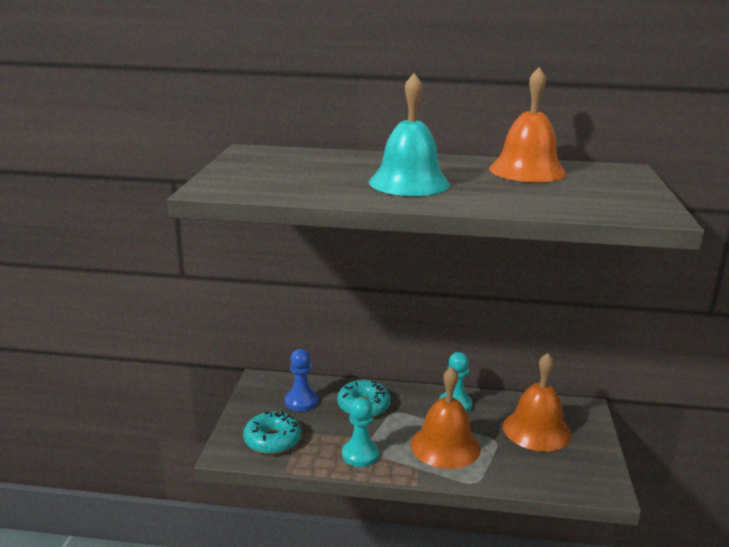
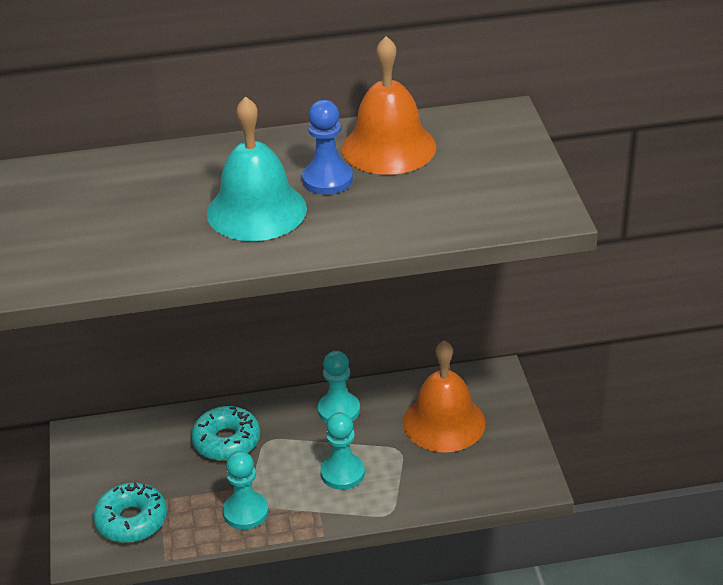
camera: 15 degrees left, 15 degrees up
(301, 401) = (145, 455): blue pawn -> blue pawn (327, 179)
(445, 446) = (342, 473): orange bell -> turquoise pawn

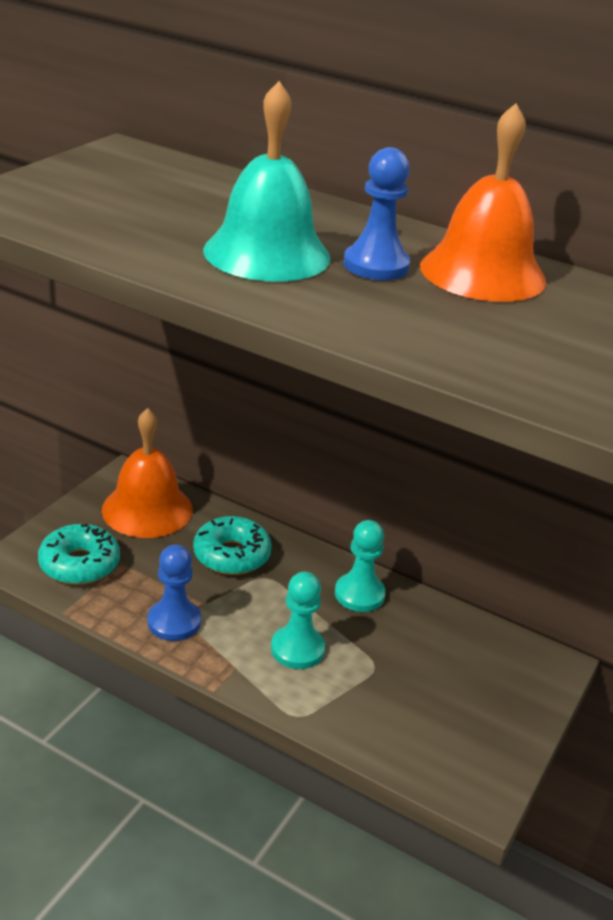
camera: 35 degrees right, 5 degrees down
(246, 512) = (174, 622): turquoise pawn -> blue pawn
(444, 422) = (448, 671): orange bell -> orange bell (147, 509)

